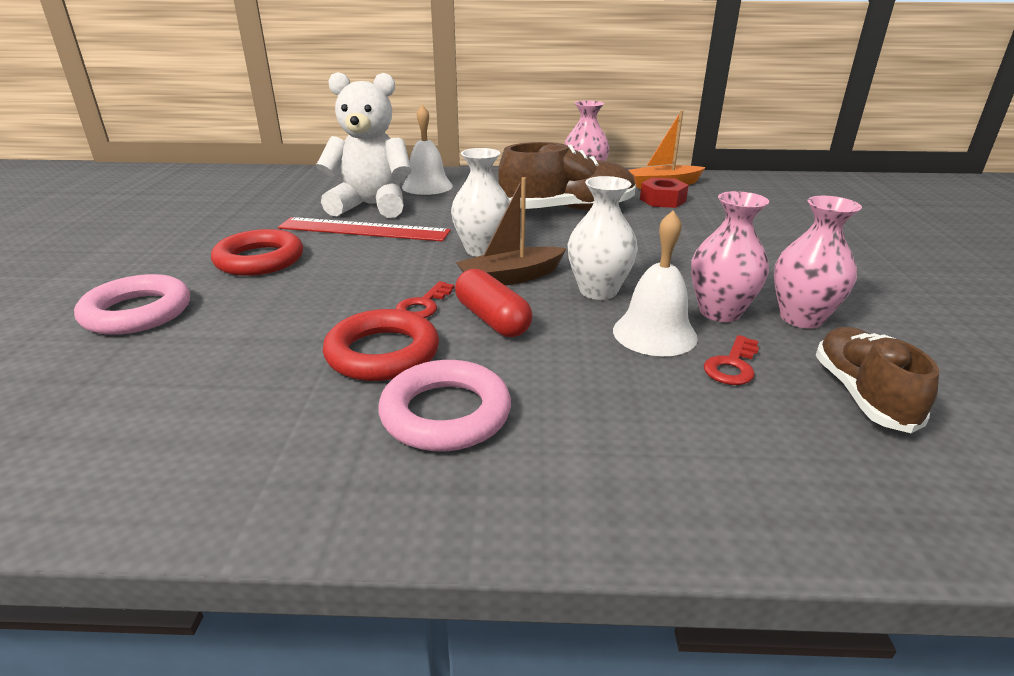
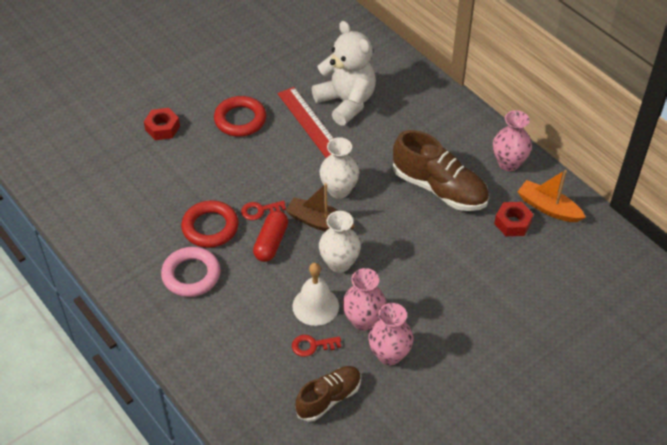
camera: 50 degrees right, 20 degrees up
(137, 312) = (162, 128): pink ring -> red nut
(427, 186) = (404, 100): white bell -> none

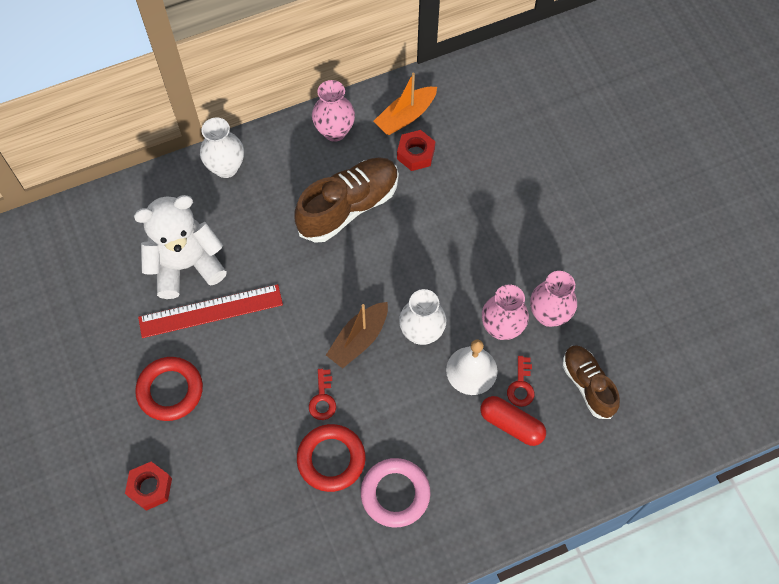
camera: 75 degrees left, 15 degrees up
(271, 242) = (373, 396): red capsule -> red capsule (511, 424)
(339, 190) = (319, 307): white vase -> white vase (226, 167)

